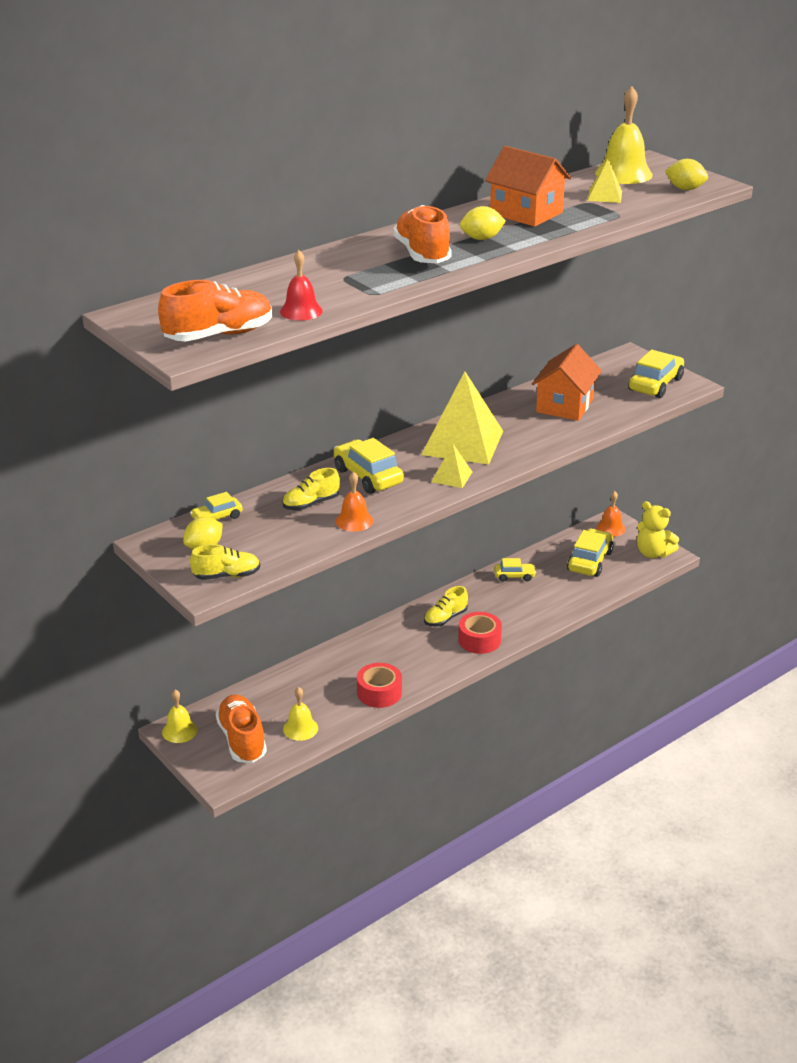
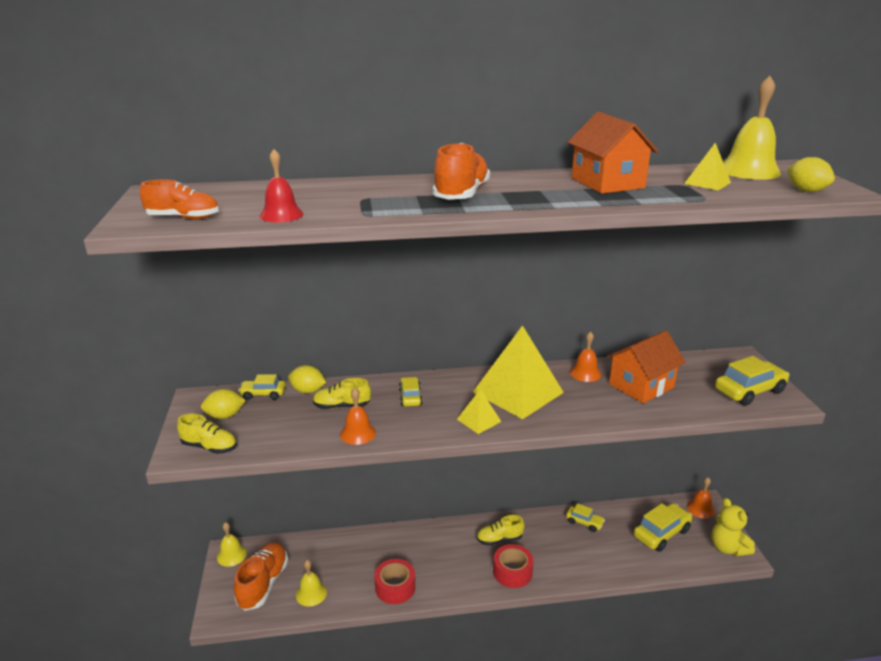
camera: 30 degrees right, 5 degrees down
(219, 335) = (183, 218): orange shoe -> orange shoe, size x0.64
(368, 476) = (410, 397): yellow car -> yellow car, size x0.58
(481, 239) = (535, 193): yellow lemon -> yellow lemon (308, 391)
(507, 408) = (585, 373): none -> orange bell

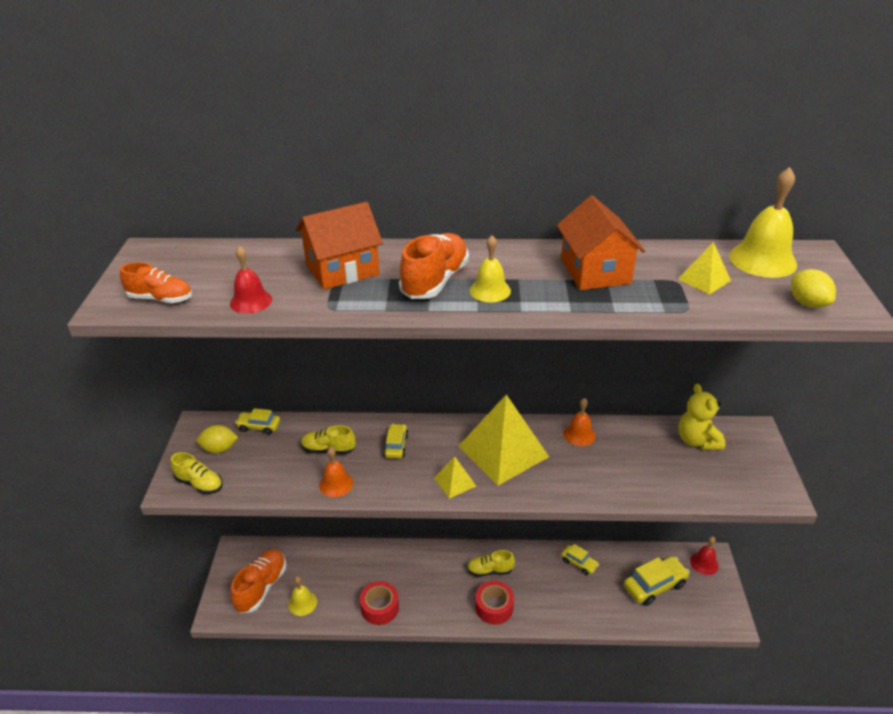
camera: 10 degrees right, 10 degrees up
(231, 555) = (238, 553): yellow bell -> yellow bell (490, 290)
(308, 391) = (301, 427): yellow lemon -> none
(641, 386) = (632, 457): orange house -> orange house (342, 269)
(700, 508) = (704, 563): orange bell -> red bell
(727, 548) = (719, 611): yellow teddy bear -> yellow teddy bear (697, 441)
(749, 391) = (745, 477): yellow car -> none

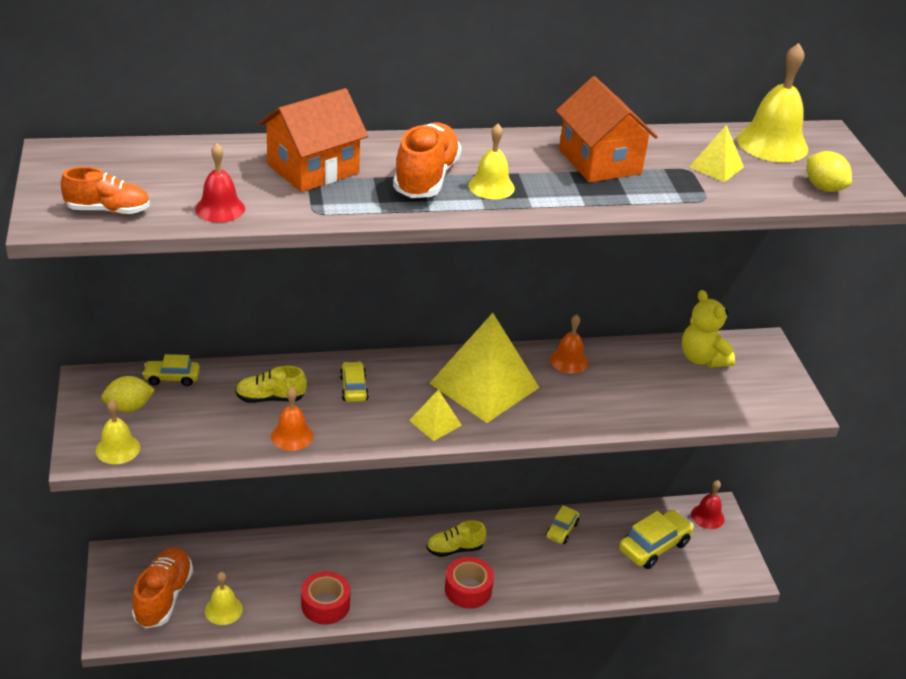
camera: 15 degrees left, 0 degrees up
(199, 483) = (118, 449): yellow shoe -> yellow bell
(579, 563) = (561, 530): yellow car -> yellow car turned 90 degrees clockwise

